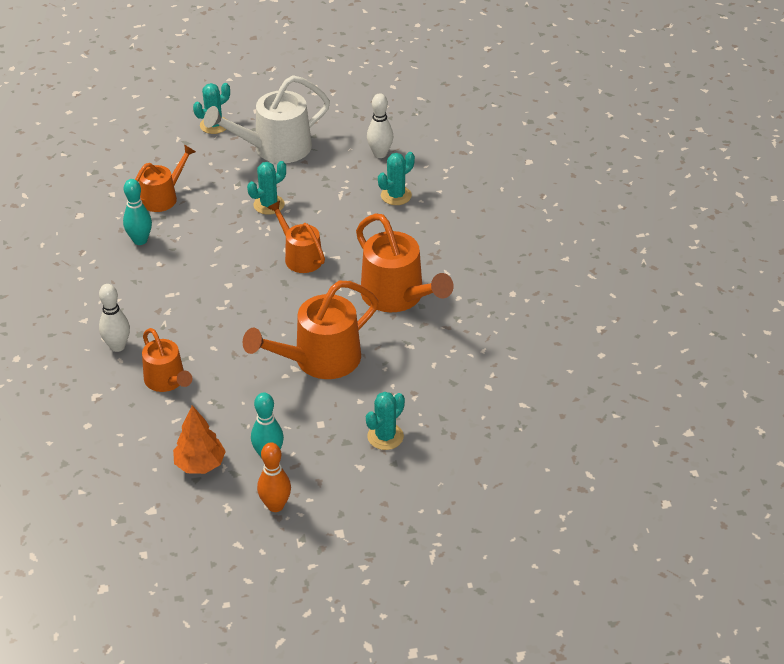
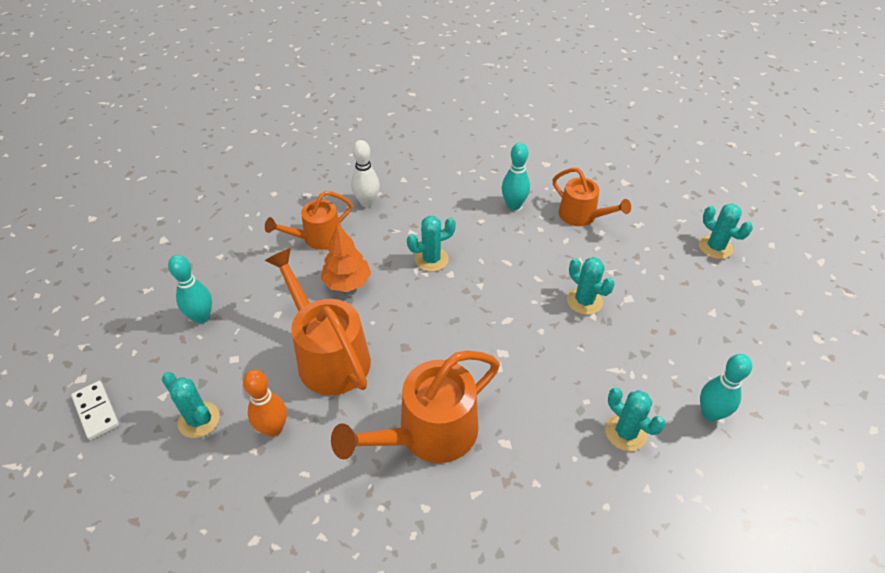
camera: 90 degrees right, 5 degrees up
(200, 464) = (206, 267): orange tree -> orange tree (347, 282)
(208, 297) = (431, 259): none -> turquoise cactus
(274, 148) = (689, 302): white watering can -> none
(275, 505) = (135, 325): orange bowling pin -> orange bowling pin (273, 428)
(300, 256) = (497, 332): orange watering can -> none
(376, 511) = (96, 411): none -> white domino
(380, 154) = (710, 413): white bowling pin -> turquoise bowling pin

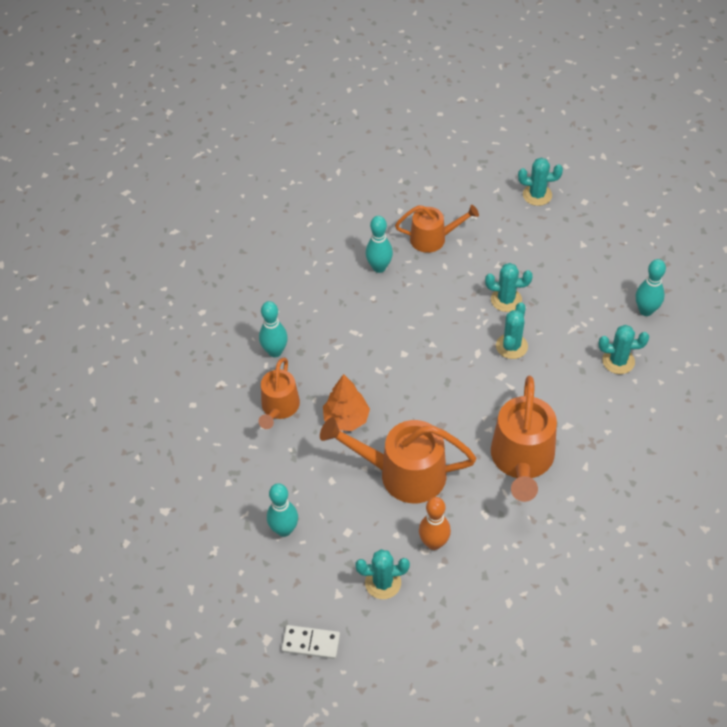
camera: 45 degrees left, 5 degrees up
(367, 202) = (275, 351): white bowling pin -> turquoise bowling pin
(431, 259) = (378, 354): turquoise cactus -> turquoise cactus (511, 346)

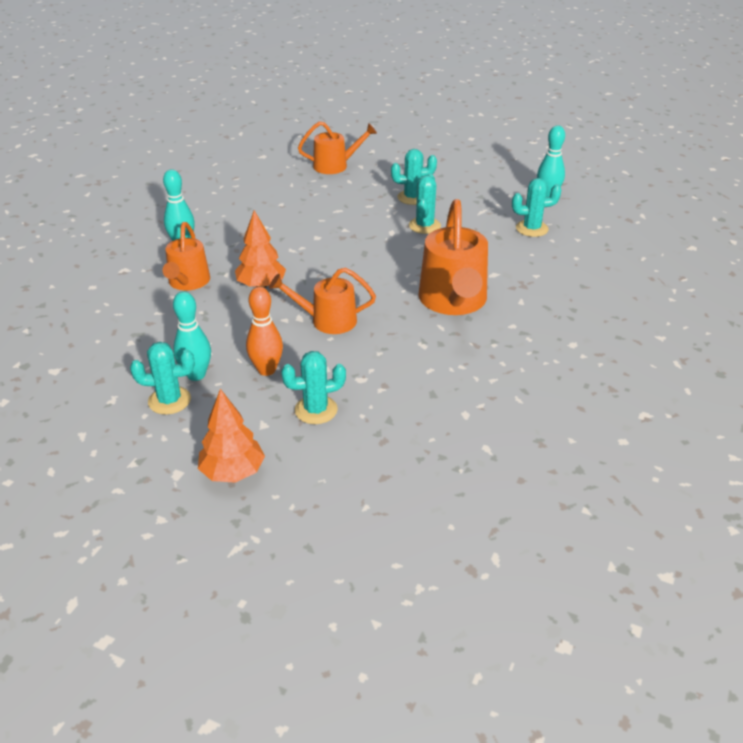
camera: 10 degrees left, 15 degrees down
(311, 643) = (233, 472): white domino -> orange tree
(379, 267) = (285, 185): turquoise bowling pin -> none
(402, 473) = (327, 320): orange watering can -> orange watering can, size x0.62
(434, 543) = (370, 372): orange bowling pin -> orange bowling pin (266, 370)
(537, 195) = (427, 137): turquoise cactus -> turquoise cactus (169, 400)

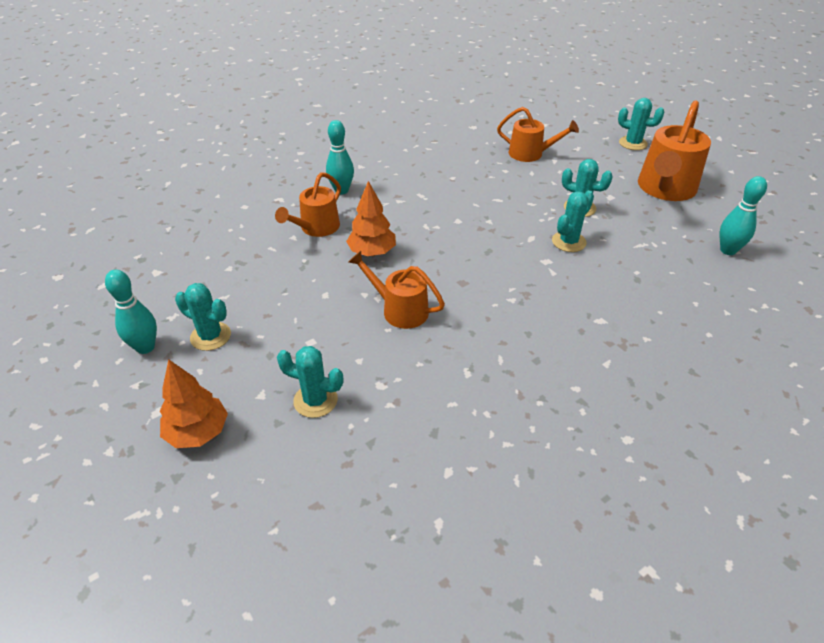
camera: 30 degrees right, 5 degrees up
(196, 375) = (250, 320): turquoise bowling pin -> turquoise bowling pin (145, 347)
(266, 370) = (308, 339): orange bowling pin -> none
(453, 302) = (534, 336): orange watering can -> orange watering can (664, 189)
(532, 229) = (682, 282): turquoise cactus -> turquoise cactus (633, 143)

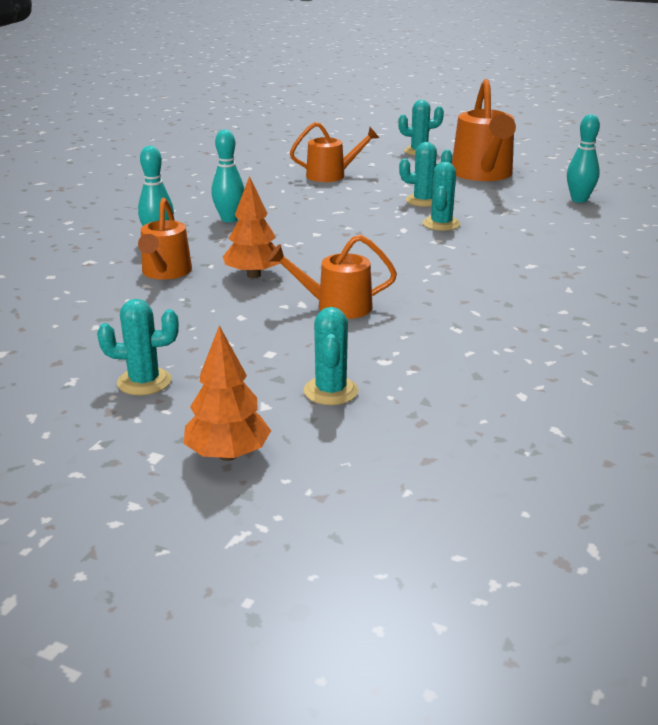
camera: 30 degrees left, 15 degrees down
(145, 347) = (69, 413): turquoise bowling pin -> turquoise bowling pin (229, 219)
(315, 400) = (331, 391): turquoise cactus -> turquoise cactus turned 75 degrees counterclockwise

